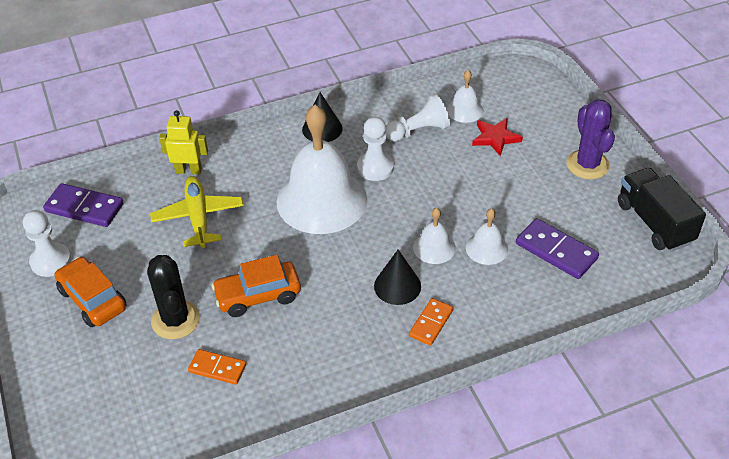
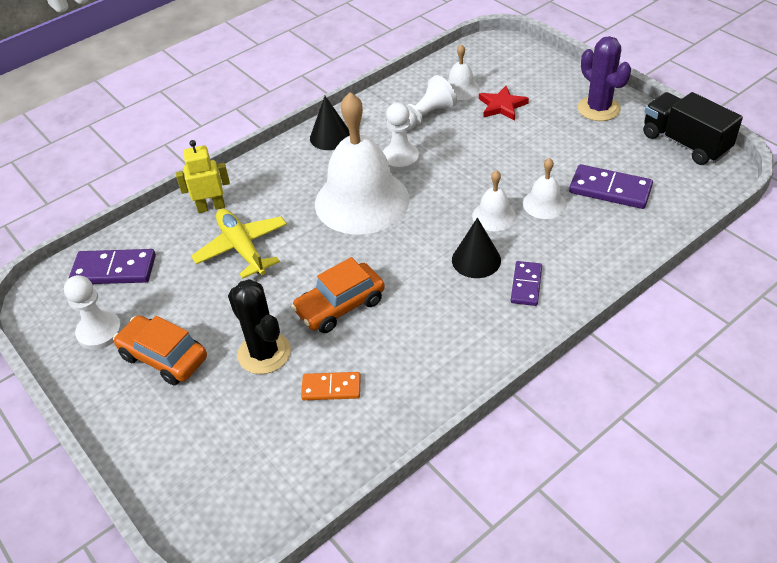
camera: 15 degrees left, 0 degrees up
(431, 323) = (526, 285): orange domino -> purple domino

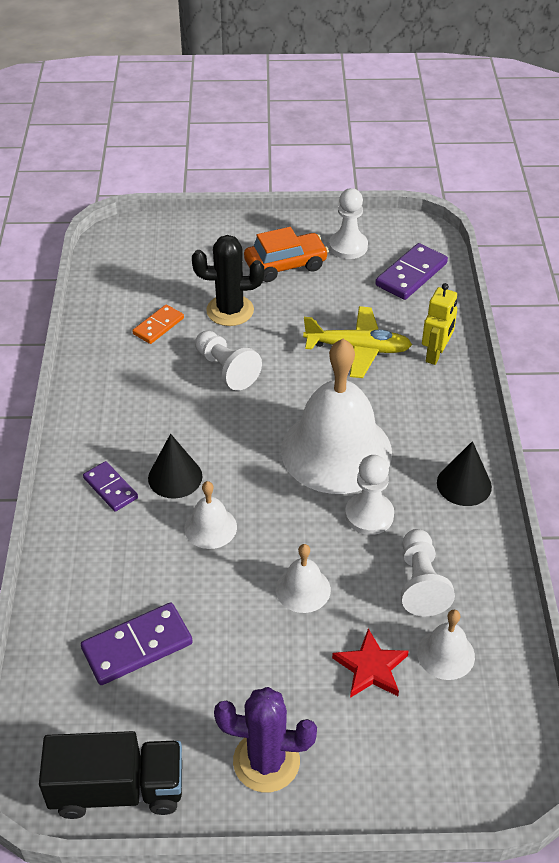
camera: 125 degrees right, 0 degrees up
(340, 306) = (226, 369): orange car -> white pawn
(544, 204) = (181, 577): white bell -> white bell (303, 589)

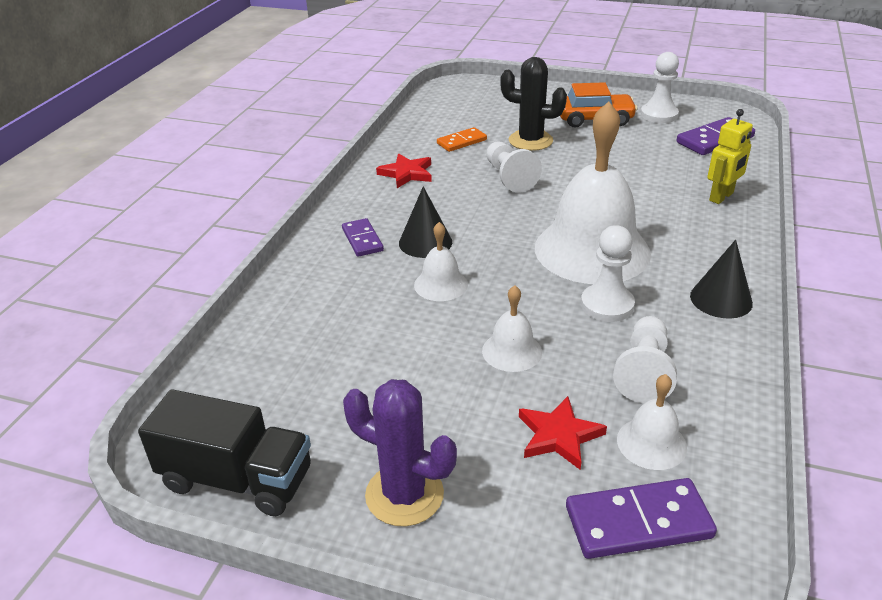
camera: 20 degrees right, 10 degrees down
(118, 385) = (406, 173): none -> red star
(137, 646) = (323, 361): purple domino -> purple domino (638, 522)
(358, 349) = (643, 182): yellow plane -> none

